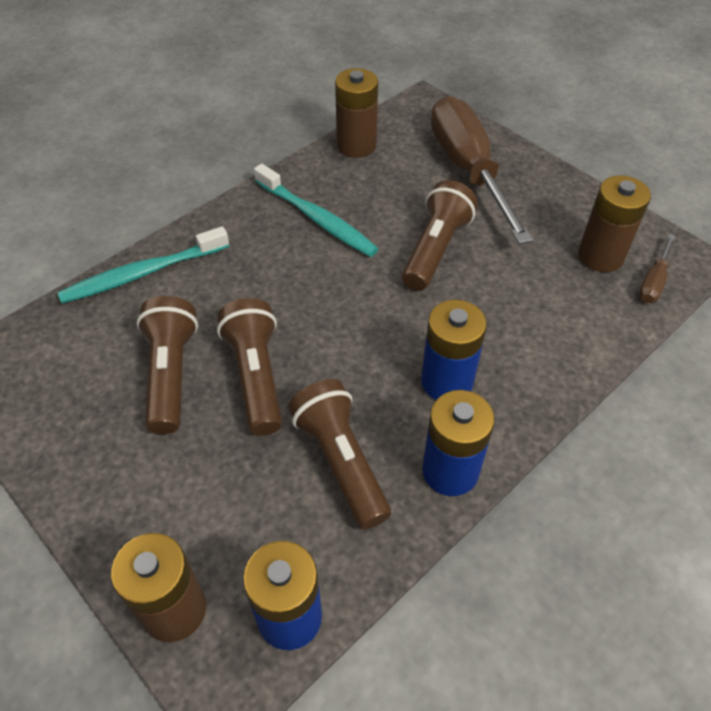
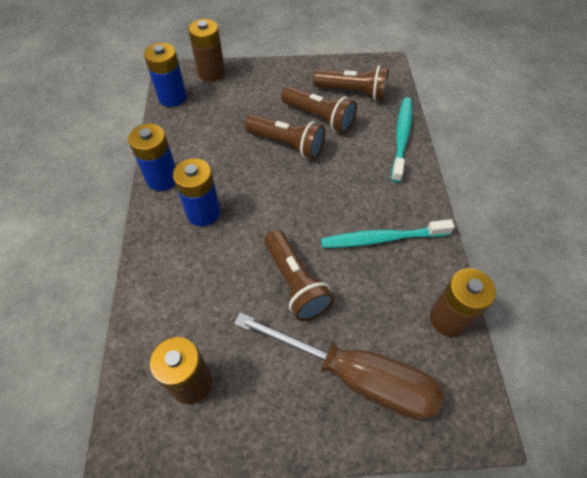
camera: 130 degrees right, 5 degrees up
(341, 462) = (211, 146): brown flashlight -> brown flashlight (352, 92)
(653, 282) = (138, 394): brown screwdriver -> none

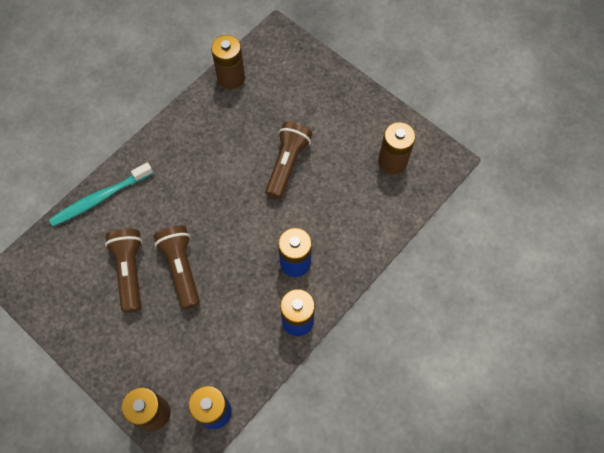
camera: 135 degrees left, 10 degrees up
(352, 92) = (74, 272): brown flashlight -> none
(357, 377) = (308, 94): brown screwdriver -> none
(382, 238) = (208, 145): turquoise toothbrush -> none

